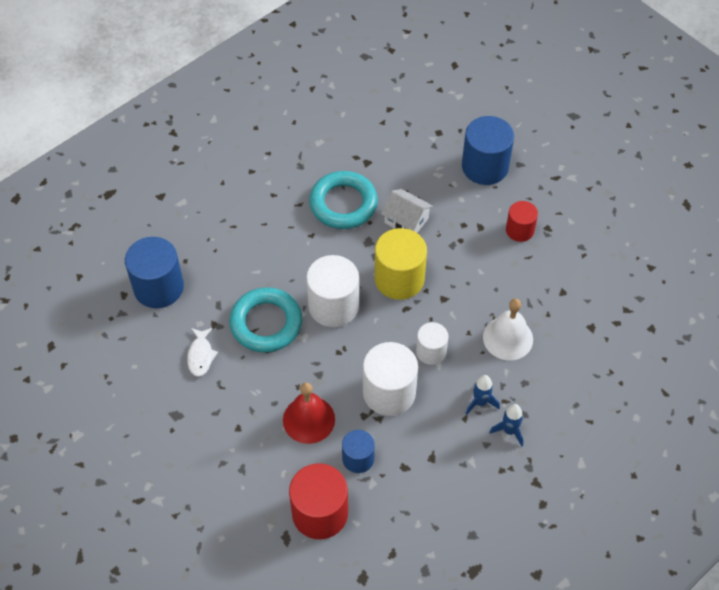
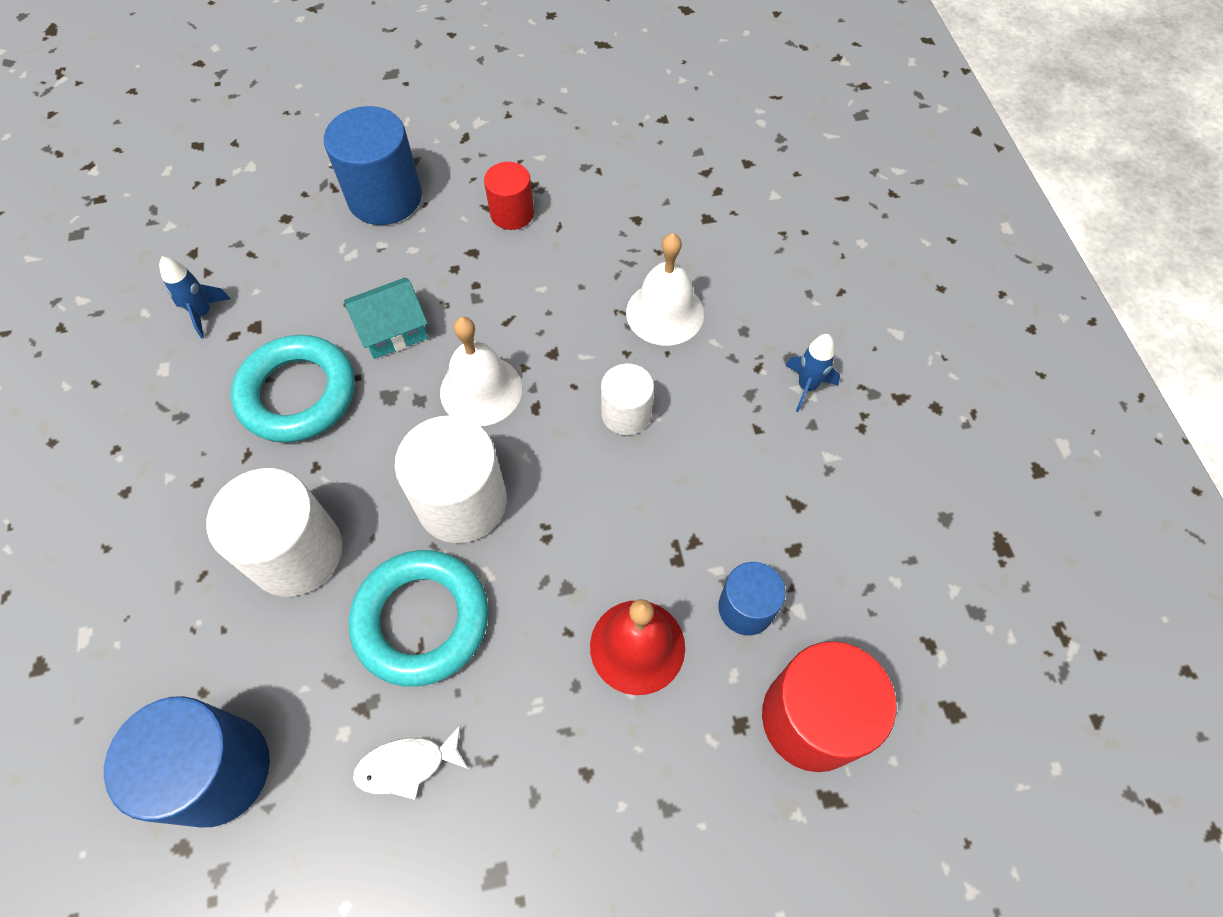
camera: 60 degrees left, 5 degrees up
(200, 355) = (407, 765): white fish -> white fish turned 135 degrees clockwise
(389, 392) = (659, 504): white cylinder -> white cylinder (296, 552)
(399, 279) = (481, 390): yellow cylinder -> white bell
(406, 220) = (392, 330): white house -> turquoise house
(480, 402) = (744, 397): blue rocket -> blue rocket (203, 314)

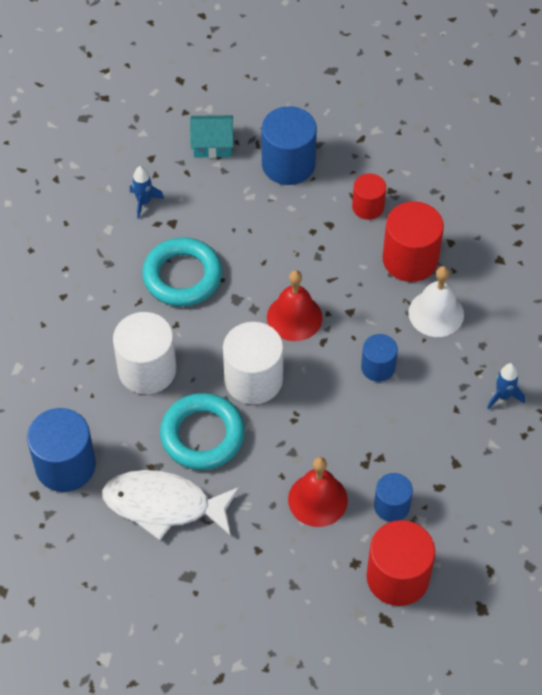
camera: 25 degrees right, 5 degrees down
(392, 330) = (256, 258): turquoise house -> turquoise house (212, 144)
(407, 765) = (164, 505): white fish -> white fish, size x2.06
(481, 390) = (294, 317): white bell -> red bell
(597, 258) = (410, 259): none -> red cylinder
(626, 413) = (378, 367): white cylinder -> blue cylinder

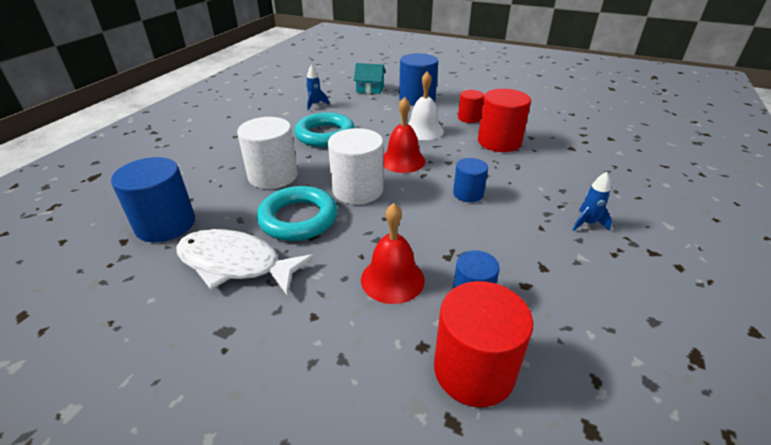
camera: 10 degrees right, 20 degrees down
(436, 313) = (520, 169): white bell -> white bell (423, 130)

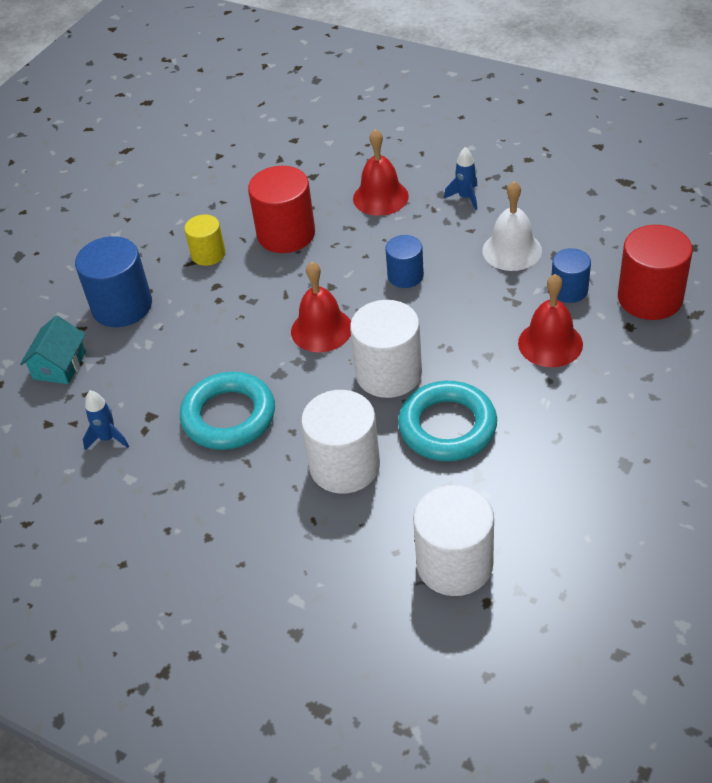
camera: 80 degrees left, 10 degrees up
(165, 224) = (454, 564): blue cylinder -> white cylinder
(236, 264) = (530, 473): white fish -> none
(423, 130) = (237, 304): white bell -> white bell (512, 250)
(469, 118) = (208, 254): red cylinder -> yellow cylinder
(562, 178) = (380, 197): none -> red bell

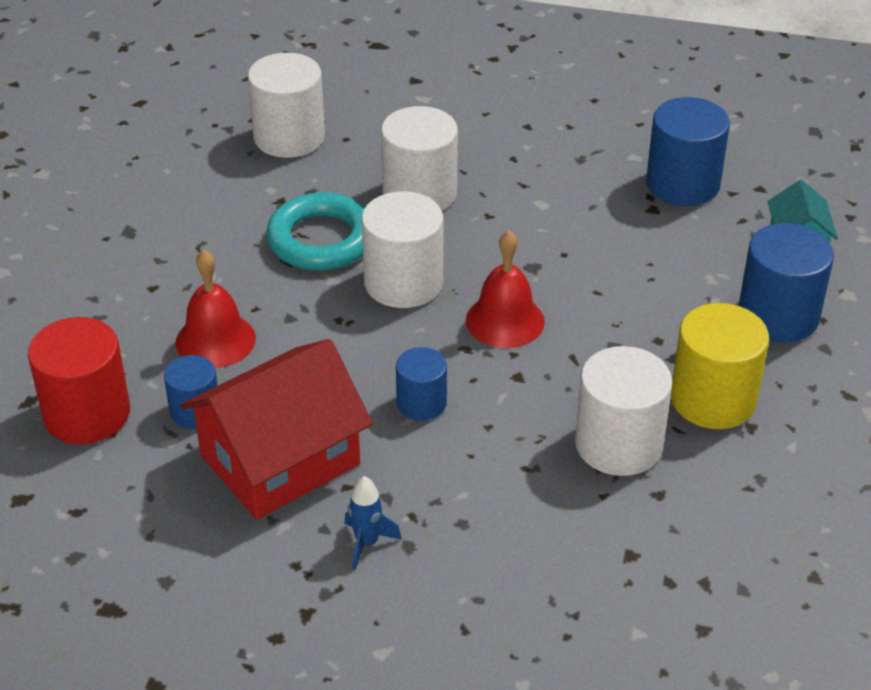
camera: 160 degrees right, 5 degrees down
(108, 438) = (683, 184): blue rocket -> blue cylinder
(208, 254) = (713, 399): yellow cylinder -> yellow cylinder, size x1.71
(229, 416) = (565, 219): turquoise ring -> none
(286, 234) = (618, 444): red cylinder -> white cylinder
(380, 197) = (502, 527): red bell -> none
(512, 250) = (280, 460): white bell -> red house

